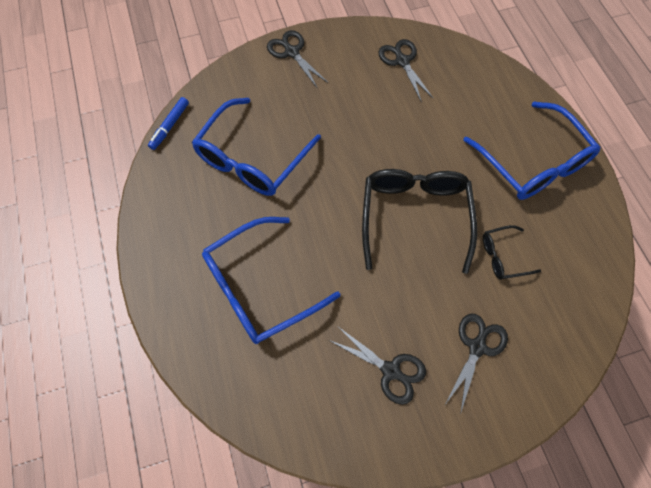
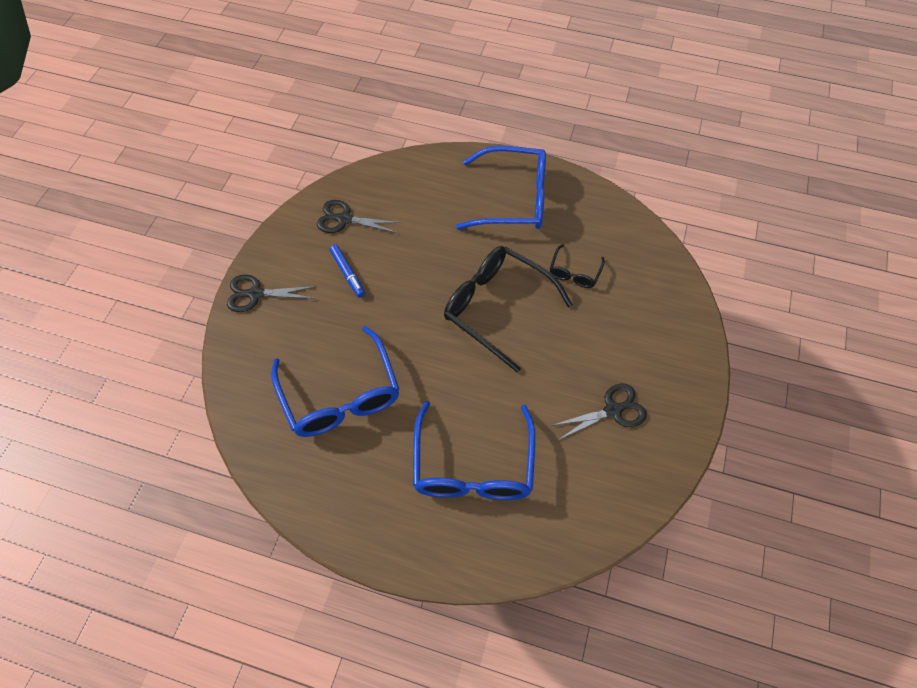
camera: 55 degrees left, 5 degrees down
(170, 126) = (242, 446): blue marker -> blue marker (347, 273)
(477, 346) = (632, 338): black scissors -> none

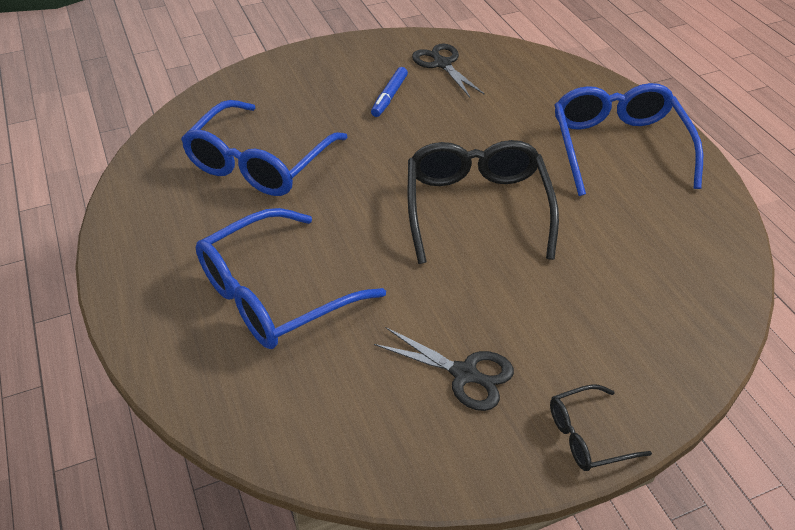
camera: 50 degrees right, 15 degrees down
(255, 294) = (305, 62): black scissors -> none
(513, 199) = (618, 147): blue glasses -> blue glasses turned 150 degrees counterclockwise
(574, 272) = (597, 240): black glasses -> black glasses (587, 436)

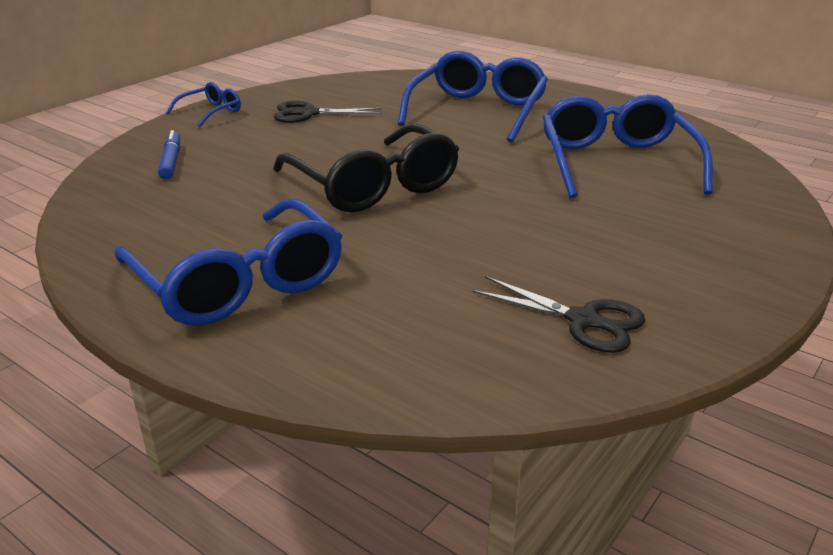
camera: 150 degrees right, 15 degrees down
(389, 96) = (589, 253): blue marker -> blue marker (171, 162)
(587, 436) = (211, 112): black glasses -> blue glasses

